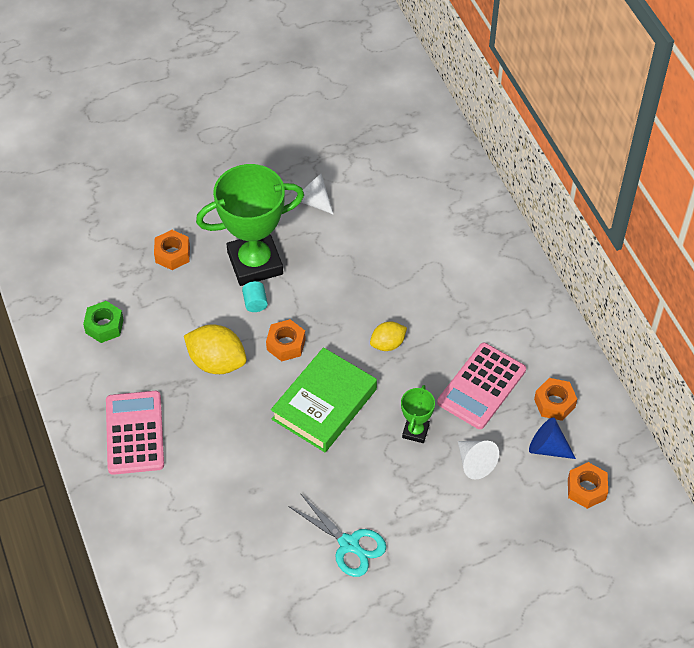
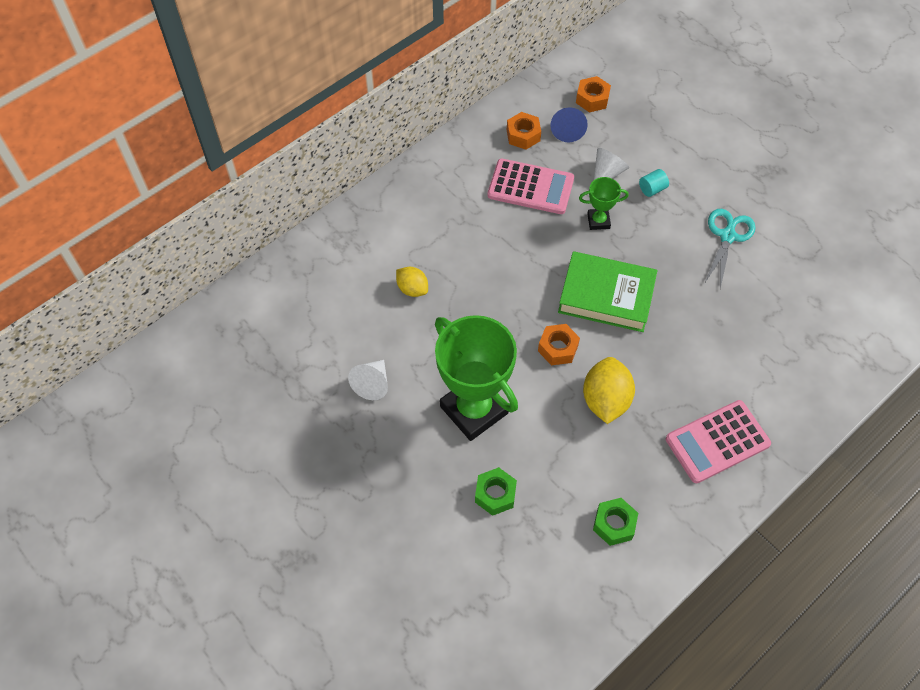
camera: 110 degrees left, 5 degrees up
(172, 254) = (495, 494): orange nut -> green nut
(255, 303) = (522, 392): turquoise cylinder -> turquoise cylinder (652, 189)
(388, 344) = (519, 267): yellow lemon -> yellow lemon (412, 289)

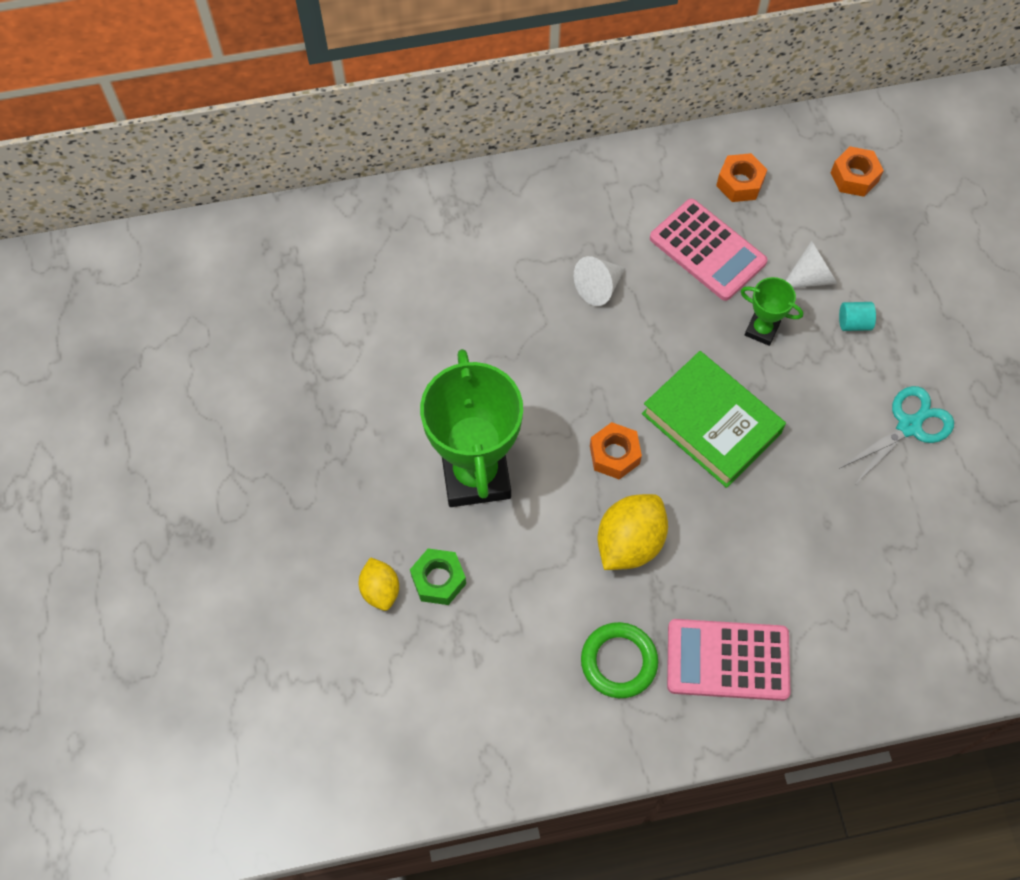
camera: 30 degrees right, 5 degrees up
(372, 384) = (385, 388): white cone -> white cone (599, 287)
(412, 289) = (495, 303): yellow lemon -> yellow lemon (380, 590)
(567, 130) = (798, 202): blue cone -> none
(614, 524) = (546, 685): green nut -> none
(650, 482) = (618, 661): none -> green ring

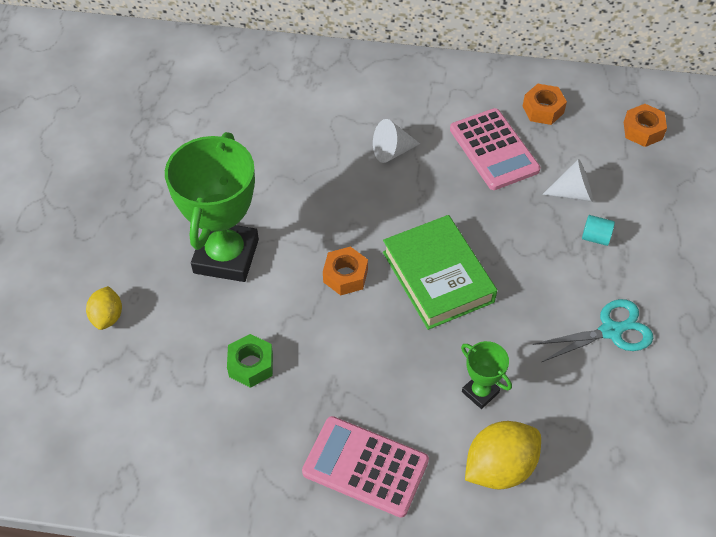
camera: 20 degrees right, 10 degrees down
(438, 580) = (156, 324): green nut -> green nut (251, 365)
(618, 661) = (271, 436): green ring -> none
(629, 542) = (325, 346): yellow lemon -> yellow lemon (499, 467)
(761, 330) = (513, 220): green trophy -> green trophy (480, 392)

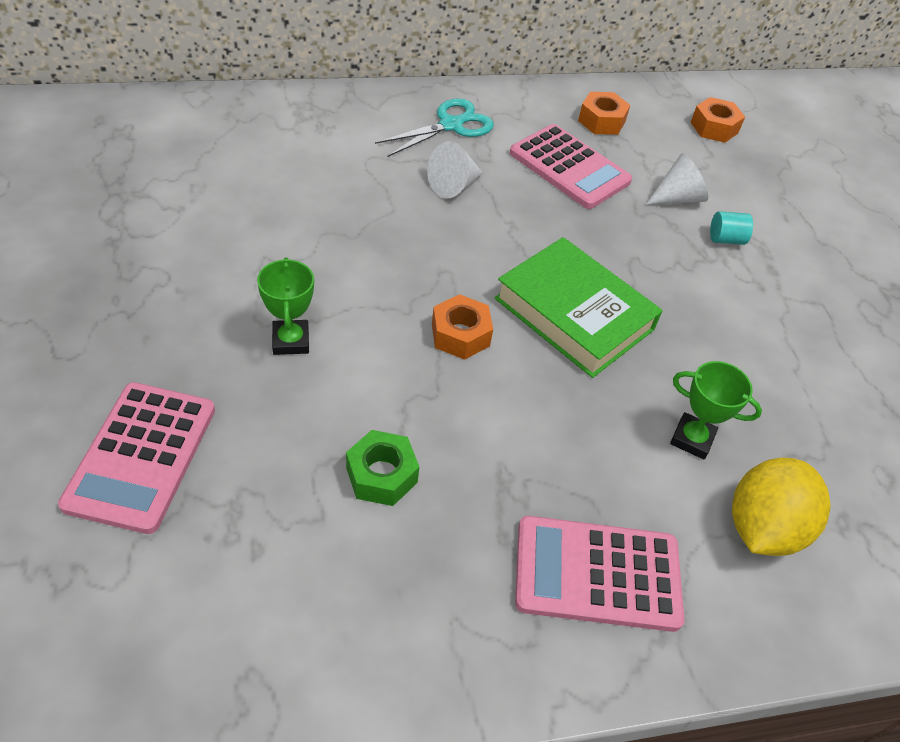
camera: 25 degrees left, 5 degrees down
(107, 317) = (141, 456): yellow lemon -> pink calculator
(226, 256) = (291, 341): green trophy -> green trophy, size x0.46
(611, 331) = (797, 335): turquoise scissors -> turquoise scissors (451, 125)

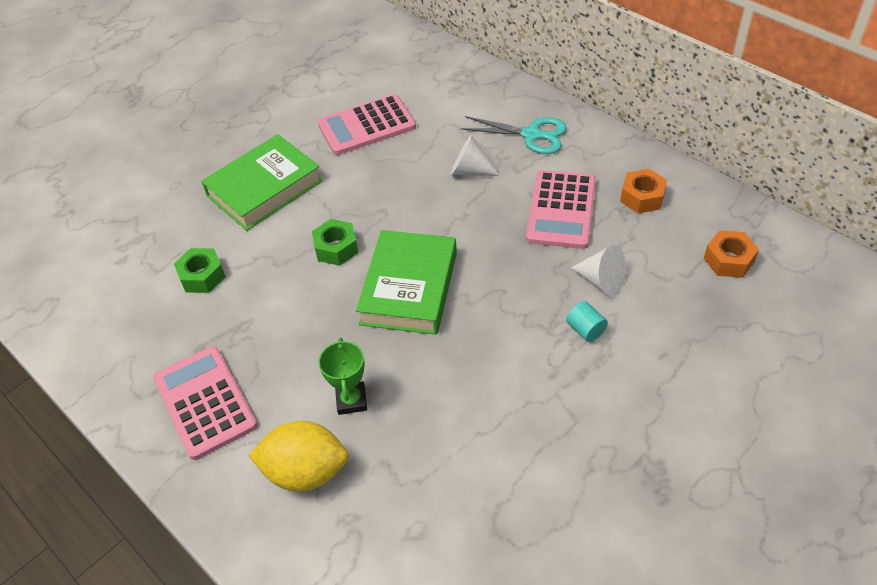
camera: 65 degrees right, 0 degrees up
(141, 456) = (145, 189): pink calculator -> pink calculator (366, 126)
(291, 341) = (264, 188): green trophy -> green book
(460, 335) = (336, 248): orange nut -> green nut

